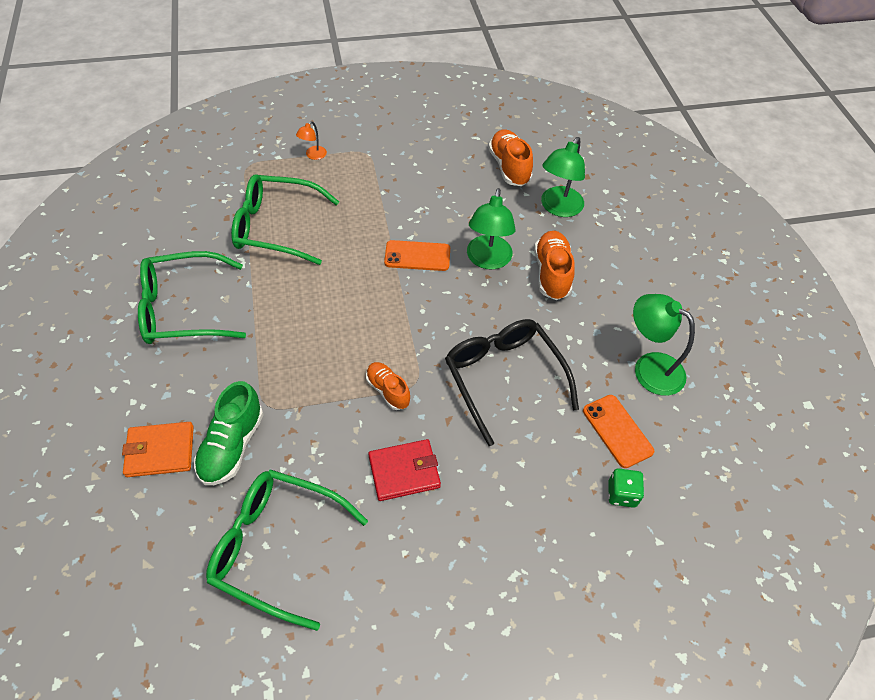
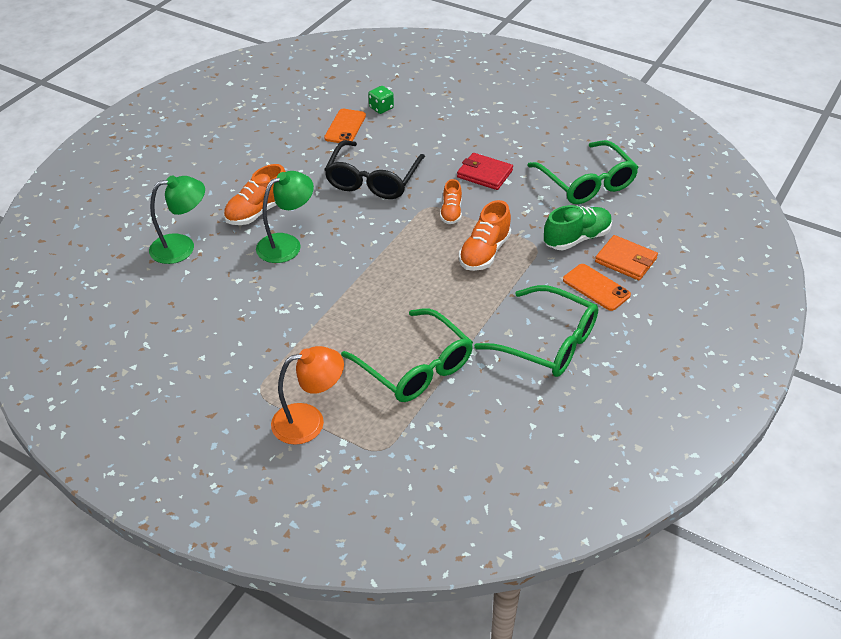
camera: 135 degrees left, 10 degrees down
(313, 155) = (309, 421): orange lamp -> orange lamp, size x2.01
(417, 256) = (332, 277): orange phone -> orange phone (596, 287)
(509, 167) = (164, 300): orange shoe -> orange shoe (484, 252)
(649, 367) = (282, 138): green lamp -> none

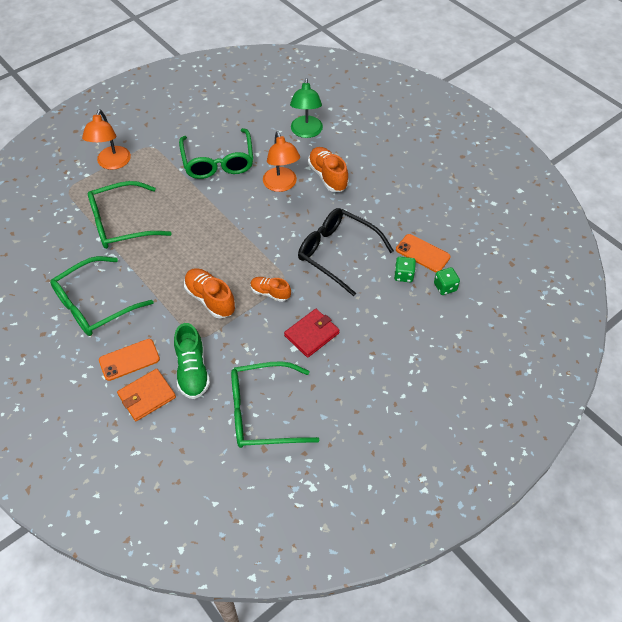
camera: 110 degrees right, 10 degrees up
(265, 312) = (218, 161): none -> green glasses
(287, 244) = (281, 185): green lamp -> orange lamp
(380, 133) = (403, 275): none -> green dice

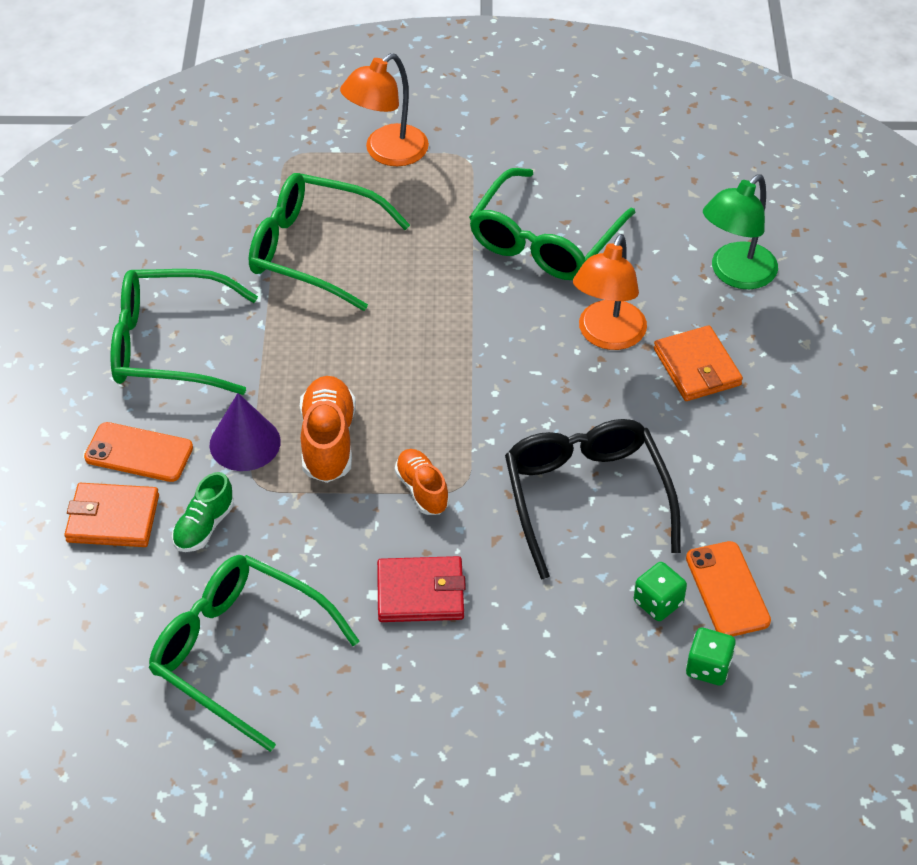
camera: 40 degrees right, 5 degrees down
(174, 323) = (245, 443): none -> purple cone
(192, 371) = (204, 526): green shoe -> green shoe, size x0.64
(327, 176) = (697, 367): orange shoe -> orange wallet

